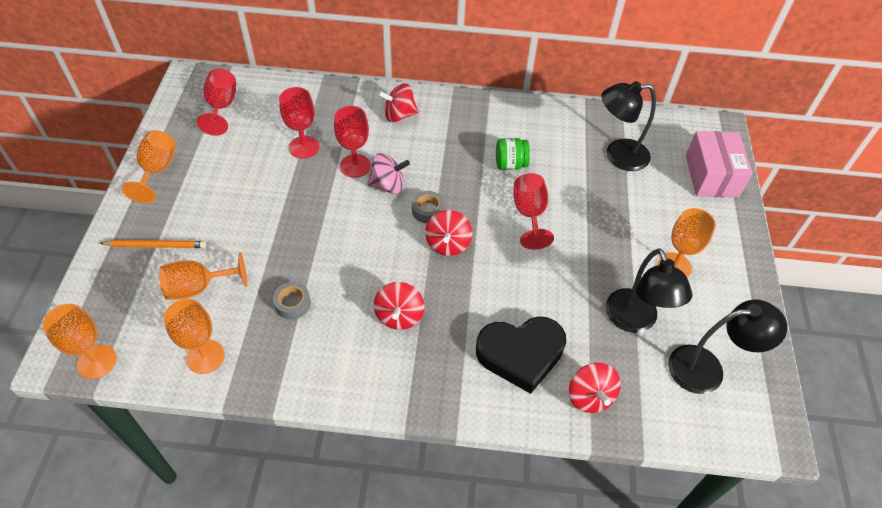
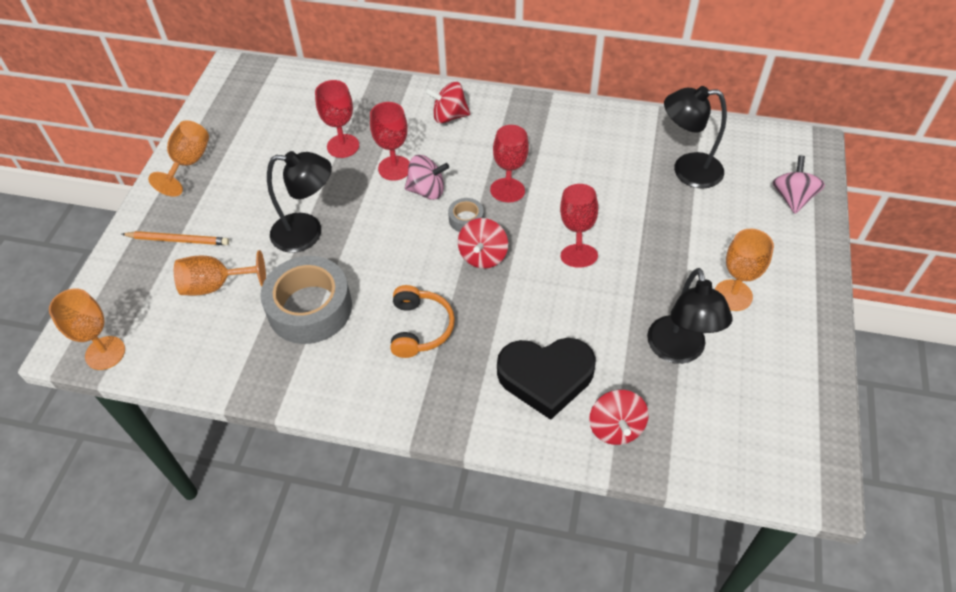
camera: 10 degrees right, 0 degrees up
(205, 356) = (214, 356): orange goblet -> none
(221, 107) = (262, 100): red goblet -> red goblet (509, 168)
(292, 304) = (310, 308): grey tape -> grey tape, size x2.23
(399, 316) = (420, 328): red spinning top -> orange headphones
(510, 164) = (564, 174): green jar -> none
(707, 368) = (753, 408): black lamp -> black lamp (307, 233)
(711, 176) = (792, 198): pink box -> pink spinning top

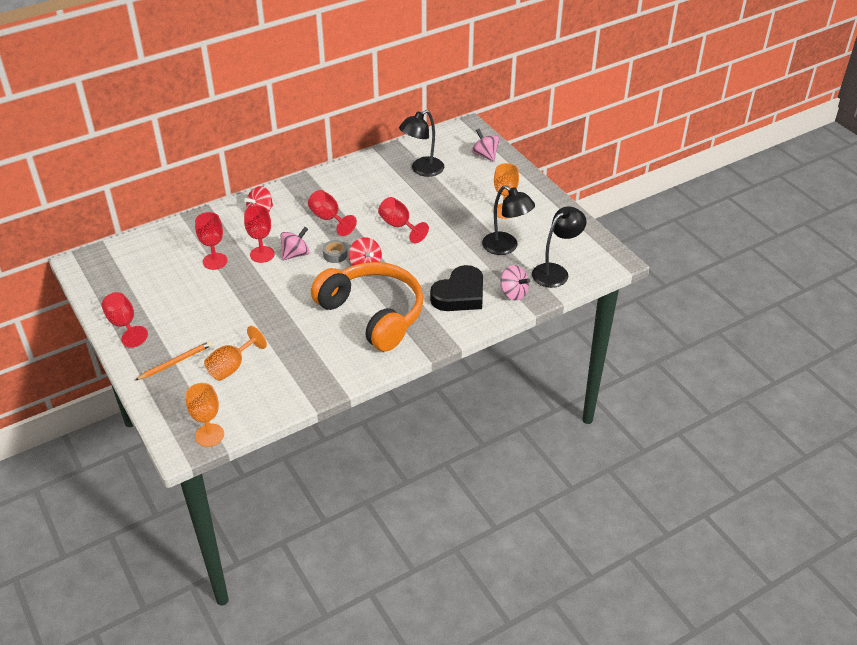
camera: 45 degrees left, 10 degrees down
(188, 163) = (124, 324): orange goblet -> red goblet
(307, 233) = (252, 312): black lamp -> black lamp (555, 272)
(310, 308) = (302, 342): grey tape -> none
(420, 328) = (373, 314): orange headphones -> orange headphones, size x2.14
(615, 427) = (513, 293): red spinning top -> pink spinning top

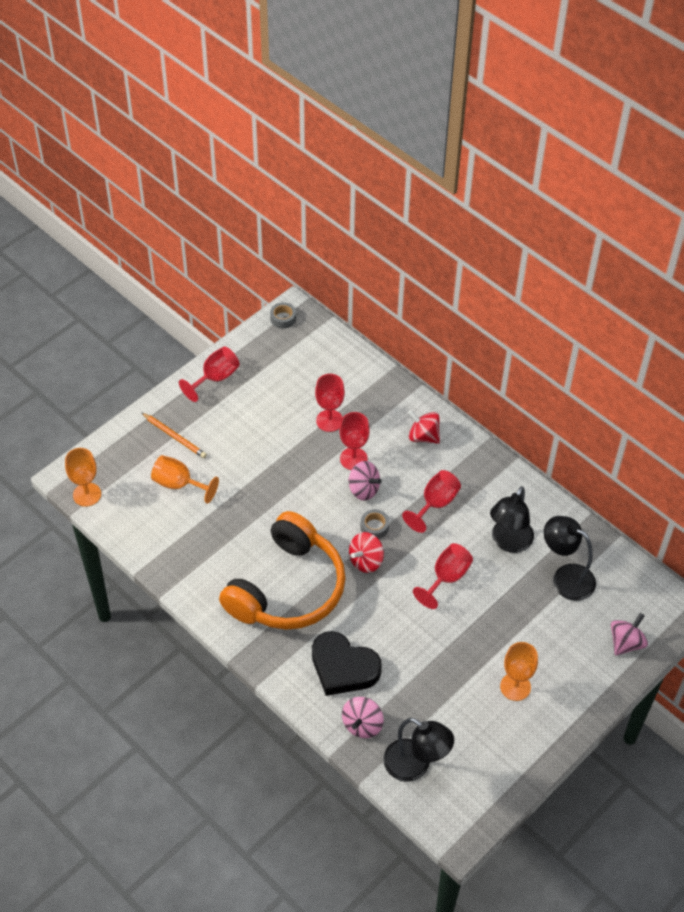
camera: 75 degrees right, 10 degrees up
(84, 270) = (283, 318): none -> grey tape
(506, 247) = (444, 701): black lamp -> black lamp (508, 542)

